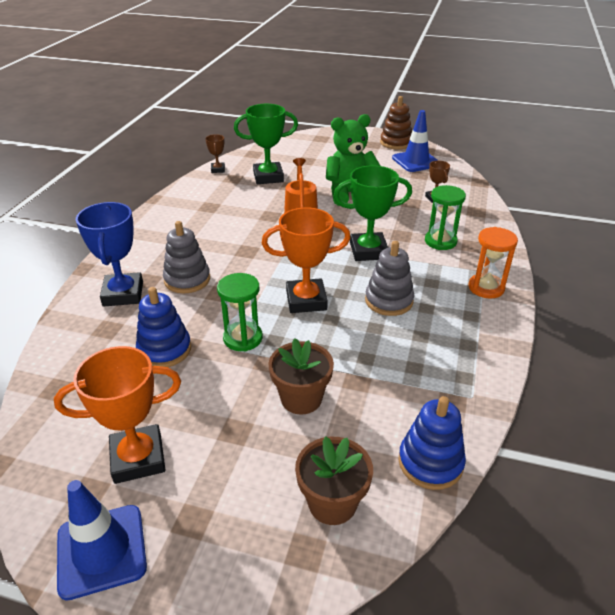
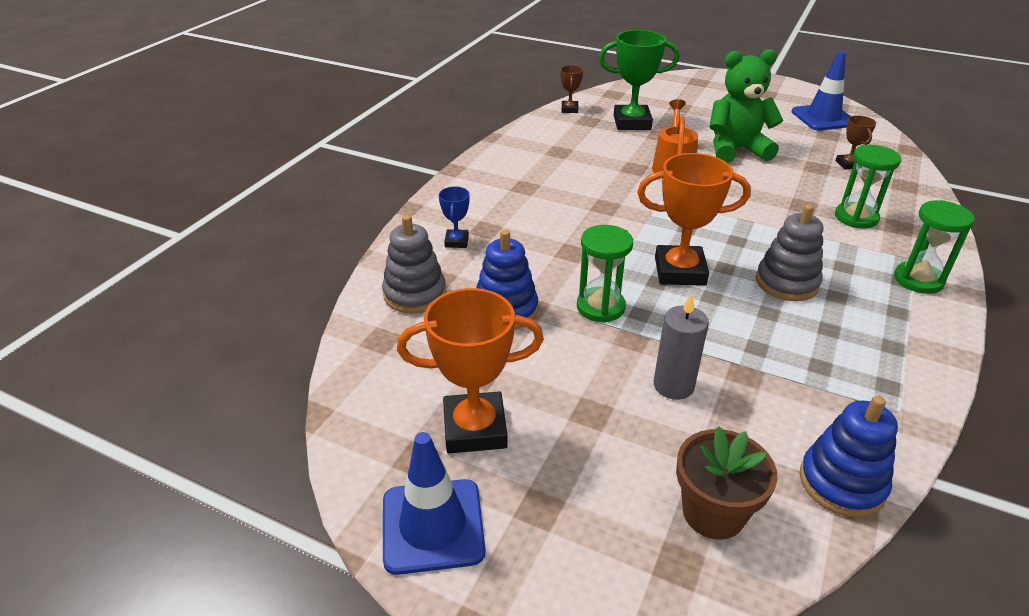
camera: 10 degrees right, 0 degrees up
(123, 294) = (456, 241): blue trophy -> blue trophy, size x0.50
(187, 280) = (532, 233): grey stacking toy -> grey stacking toy (415, 294)
(301, 398) = (673, 385): brown flower pot -> grey candle
(368, 251) = (760, 220): green trophy -> none
(396, 143) = (796, 93): brown stacking toy -> none
(486, 288) = (918, 280): orange hourglass -> green hourglass

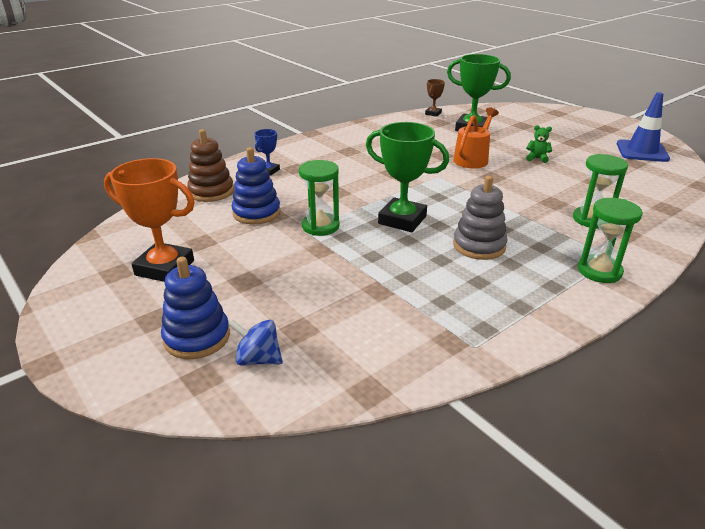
camera: 25 degrees right, 5 degrees down
(415, 294) = (211, 192): grey stacking toy -> brown stacking toy
(432, 526) = (84, 307): blue traffic cone -> none
(673, 385) = (318, 282): grey candle -> none
(680, 271) = (402, 220): orange trophy -> green trophy
(713, 513) = (258, 359): brown flower pot -> blue spinning top
(736, 150) = (537, 158): green teddy bear -> green teddy bear, size x0.40
(842, 483) = (372, 374): blue stacking toy -> blue stacking toy (197, 337)
(848, 164) = (628, 185): brown trophy -> none

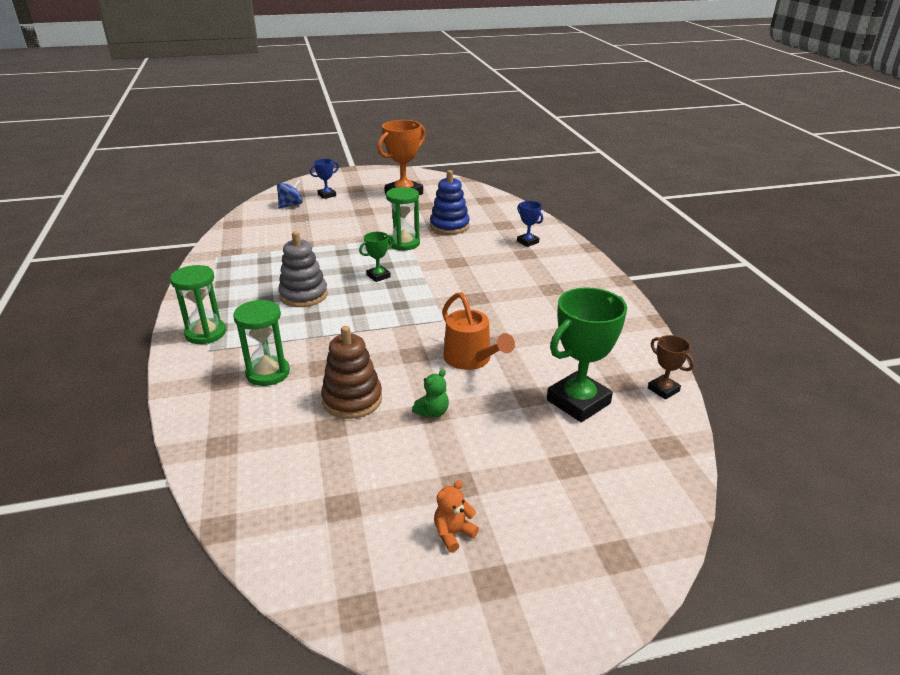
camera: 115 degrees right, 0 degrees up
(197, 337) = (327, 195): blue stacking toy -> blue trophy
(211, 192) = (502, 216): brown stacking toy -> brown stacking toy (352, 399)
(402, 220) = (378, 276): green trophy -> green trophy, size x0.50
(601, 138) = (453, 533): none -> orange teddy bear
(642, 151) = (367, 550): blue traffic cone -> none

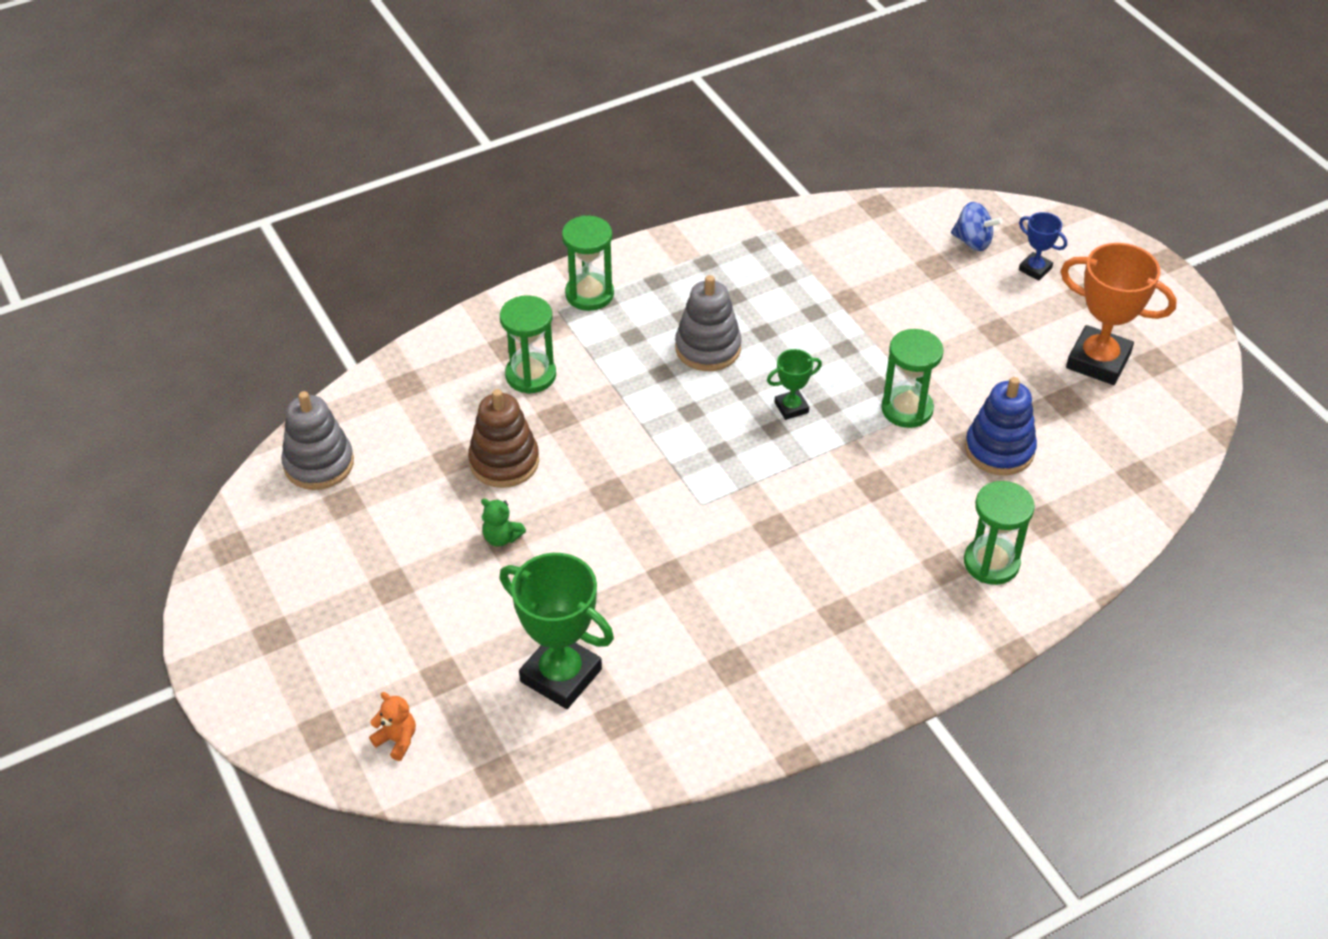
camera: 75 degrees right, 15 degrees up
(282, 519) = (319, 464): none -> grey stacking toy
(378, 276) = (791, 407): green trophy -> green trophy turned 60 degrees counterclockwise
(453, 533) = (325, 594): orange teddy bear -> orange teddy bear (397, 740)
(471, 360) = (617, 553): orange watering can -> none
(527, 242) = (991, 563): blue trophy -> green hourglass
(663, 390) = (614, 767): brown trophy -> none

